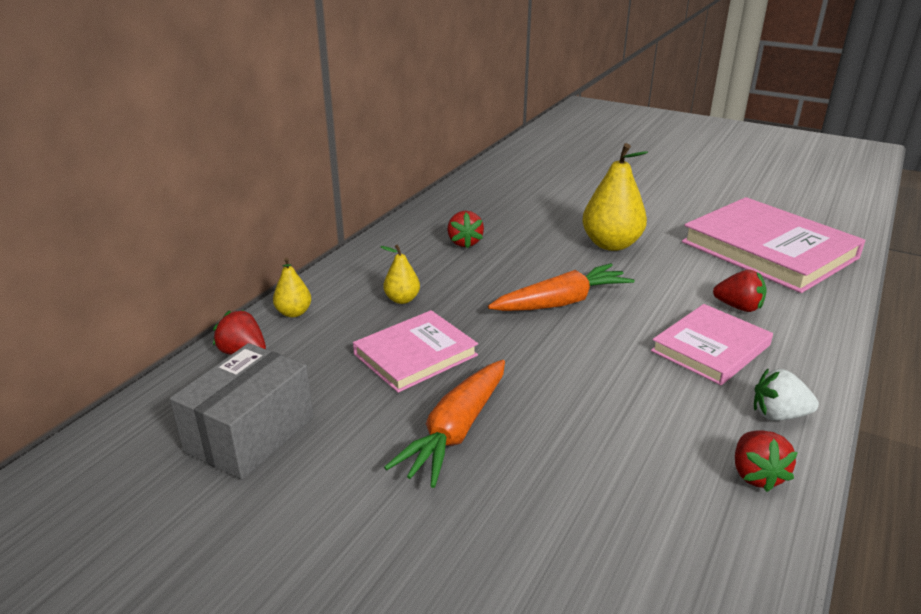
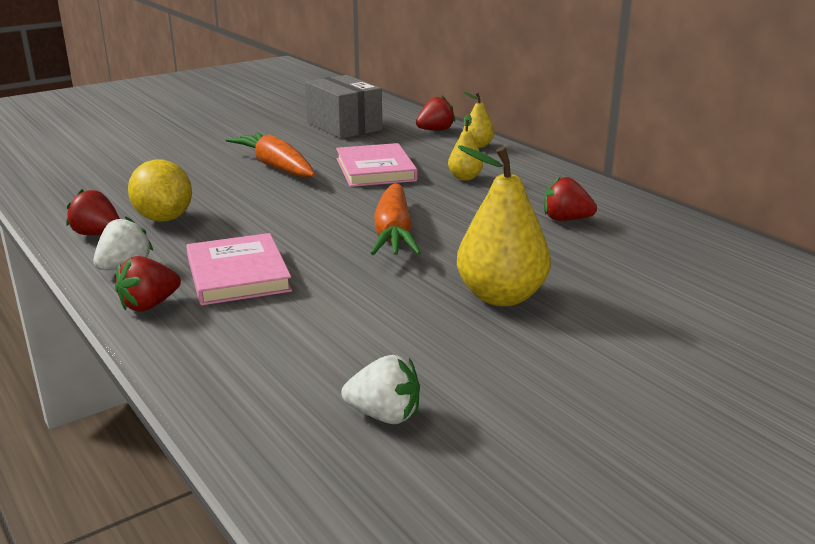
camera: 115 degrees right, 5 degrees down
(672, 446) = (164, 219): none -> yellow lemon
(738, 307) = (279, 319): red strawberry -> red strawberry (149, 305)
(768, 250) = (384, 415): pink book -> white strawberry

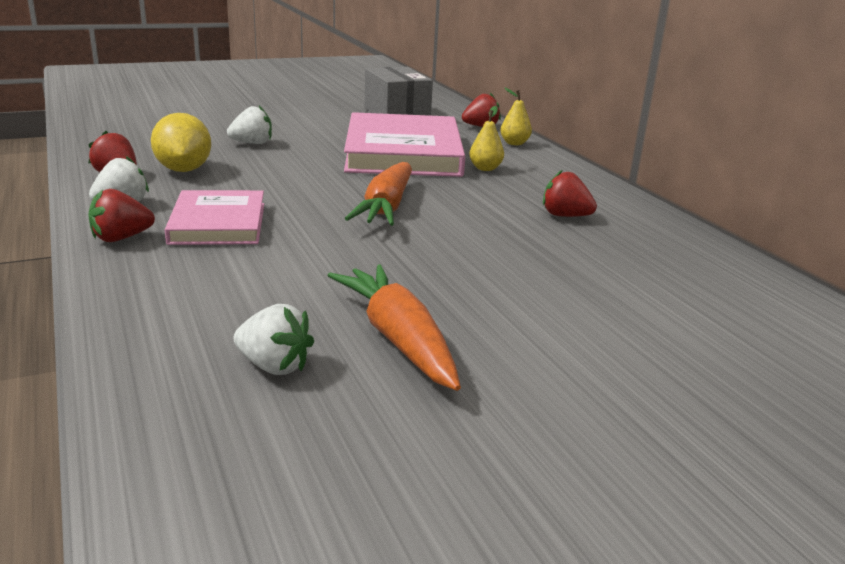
camera: 10 degrees right, 0 degrees up
(216, 178) = (252, 143): none -> white strawberry
(275, 167) = (312, 140): orange carrot -> orange carrot (398, 339)
(375, 170) = (403, 152): pink book -> pink book, size x1.72
(501, 296) = (458, 275): yellow pear -> none

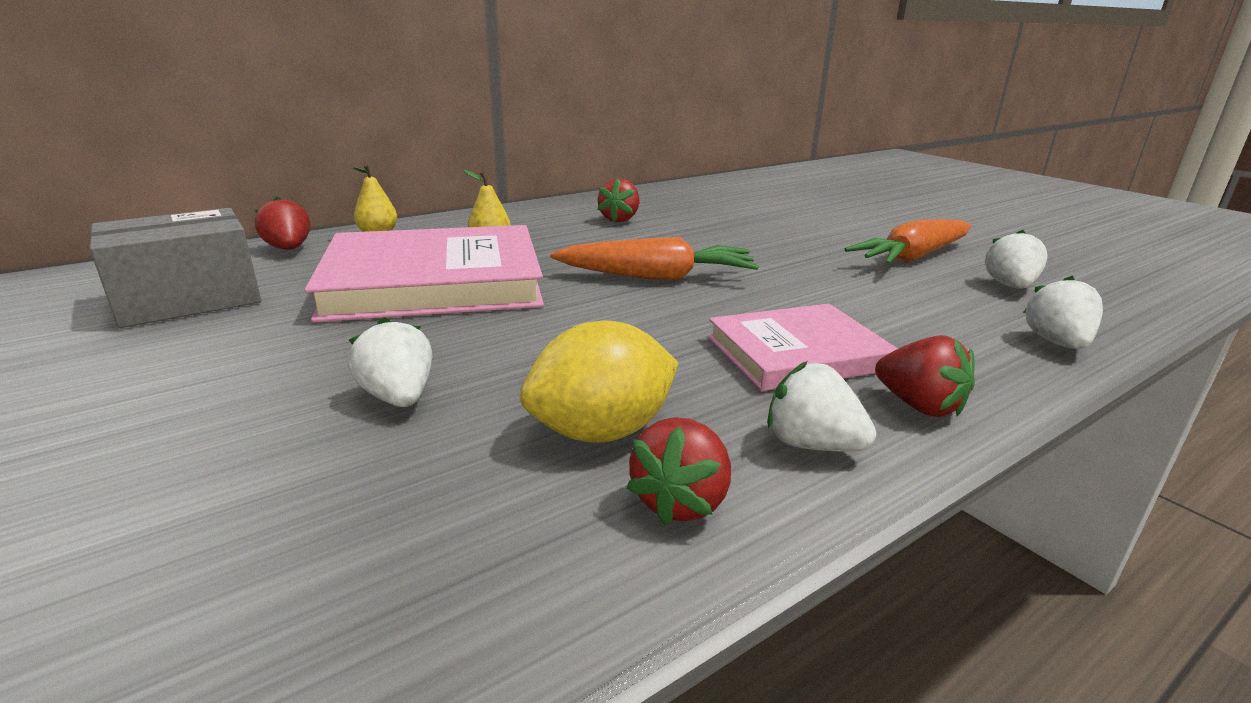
camera: 100 degrees left, 0 degrees up
(137, 325) = (1056, 343): none -> white strawberry

